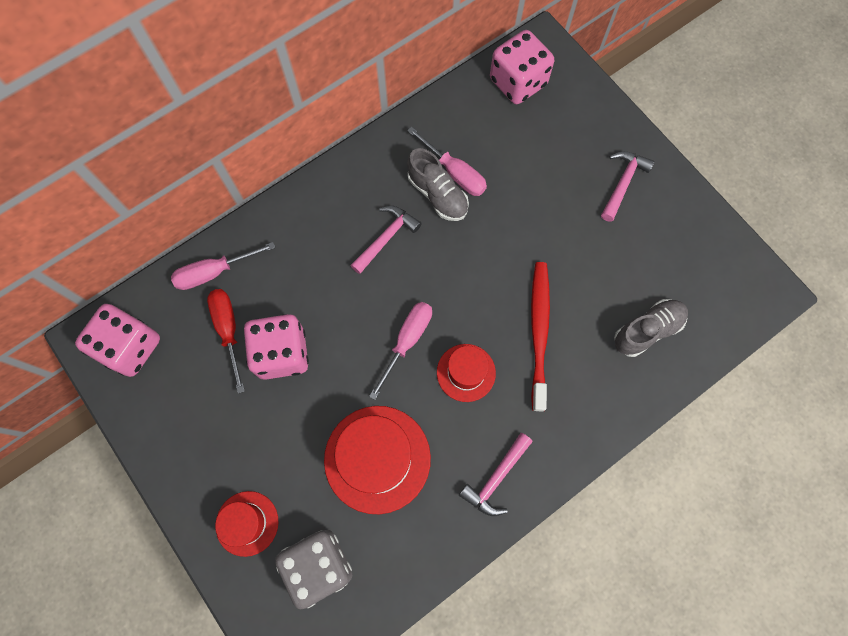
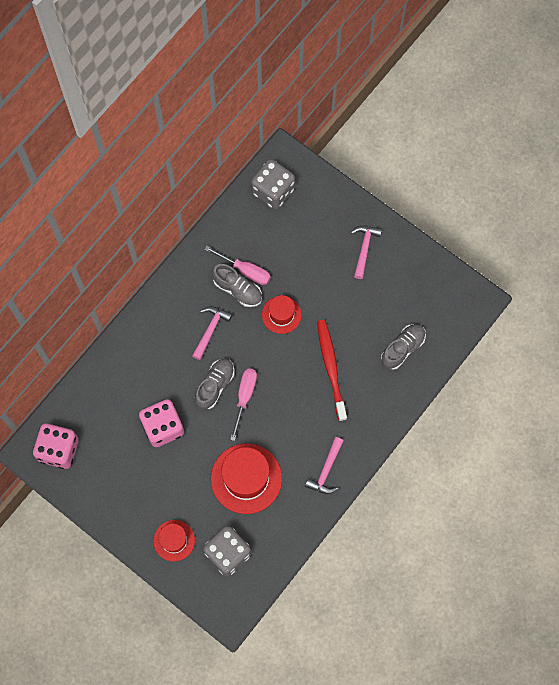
camera: 15 degrees left, 0 degrees up
(214, 272) = (99, 384): pink screwdriver -> none
(228, 330) = (121, 421): red screwdriver -> none
(370, 314) = (215, 385): none -> grey shoe
(466, 372) = (289, 408): red hat -> red hat (281, 315)
(518, 82) = (273, 191): pink dice -> grey dice

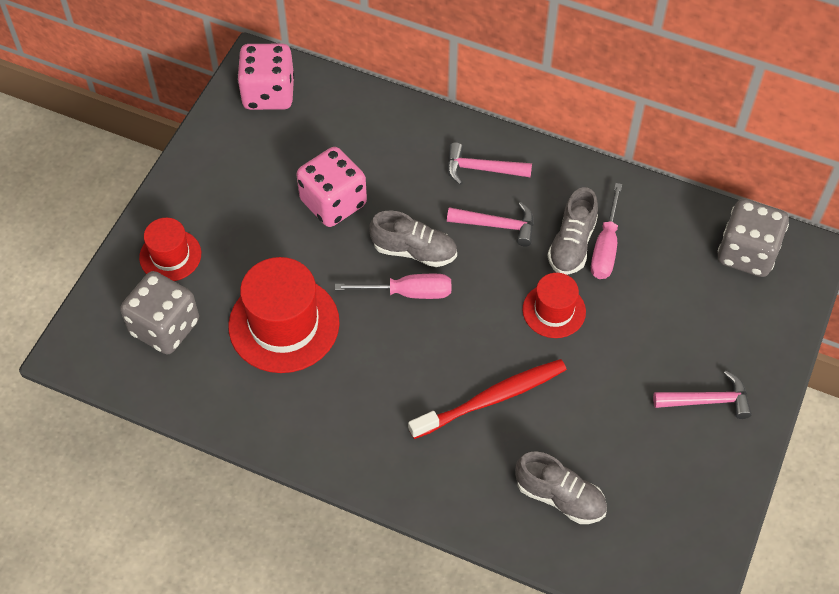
camera: 75 degrees right, 15 degrees down
(326, 470) = (324, 430): pink hammer -> pink hammer (481, 169)

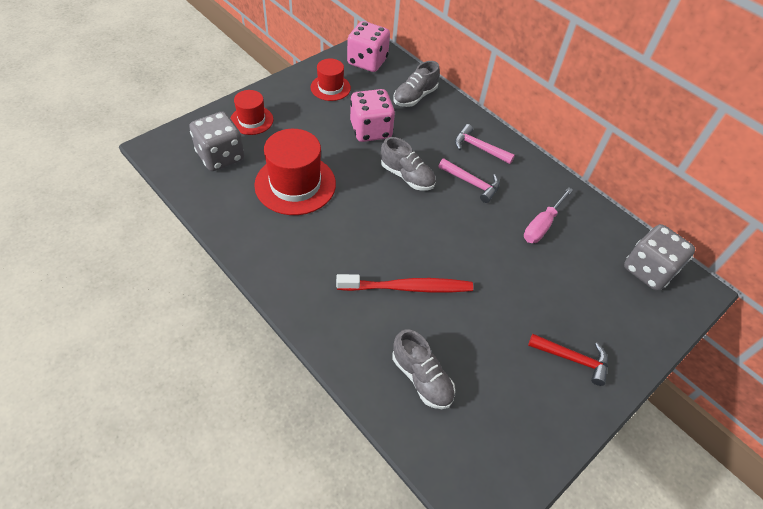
camera: 20 degrees right, 5 degrees down
(408, 292) = (388, 198): pink screwdriver -> none
(554, 310) = (484, 250): red hat -> red hat (330, 87)
(572, 244) = (518, 214): grey shoe -> grey shoe (415, 97)
(707, 401) = (573, 359): pink hammer -> red hammer

